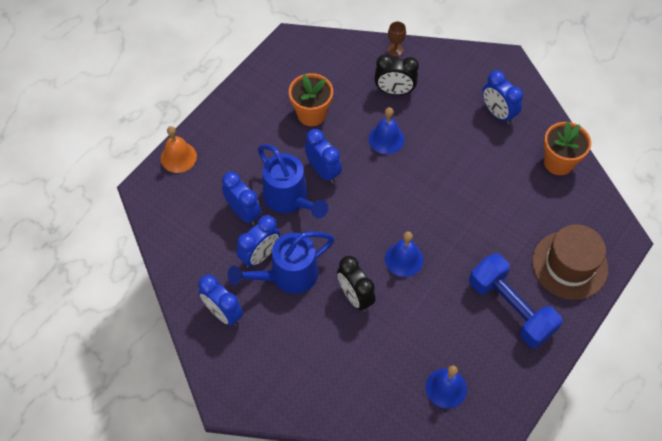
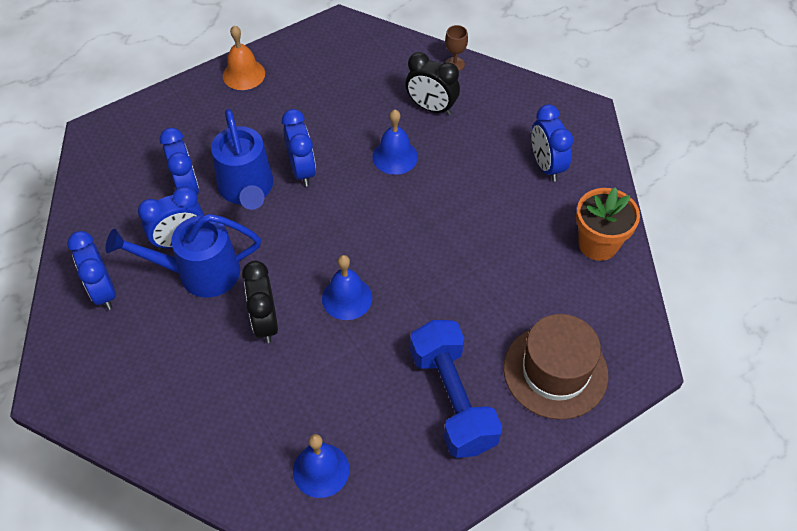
camera: 20 degrees right, 5 degrees down
(178, 157) = (148, 109): orange bell -> orange bell (244, 74)
(311, 114) = (321, 106): orange flower pot -> none

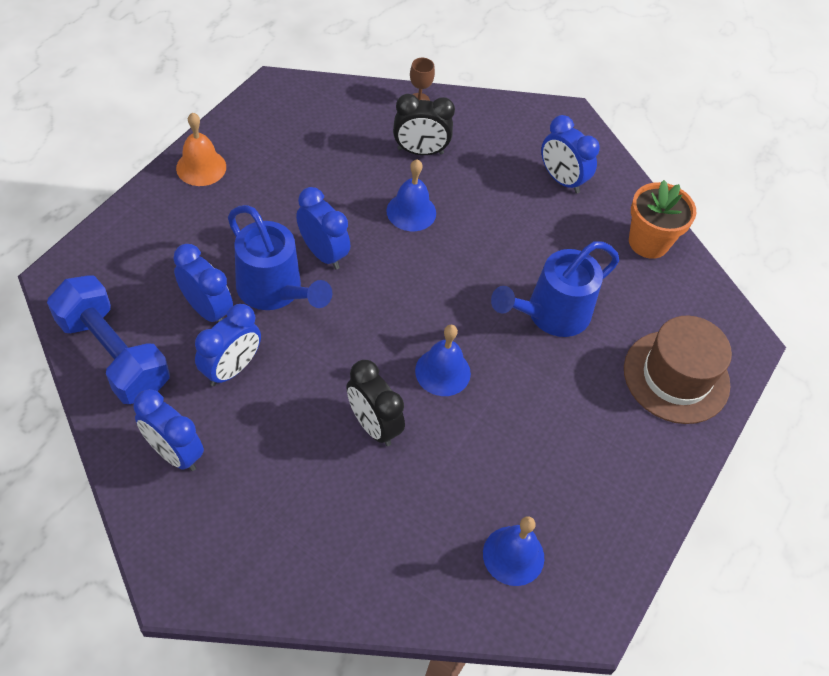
camera: 30 degrees left, 0 degrees up
(198, 273) = (271, 397): blue watering can -> blue watering can (550, 315)
(452, 399) = (599, 437): blue dumbbell -> blue dumbbell (114, 354)

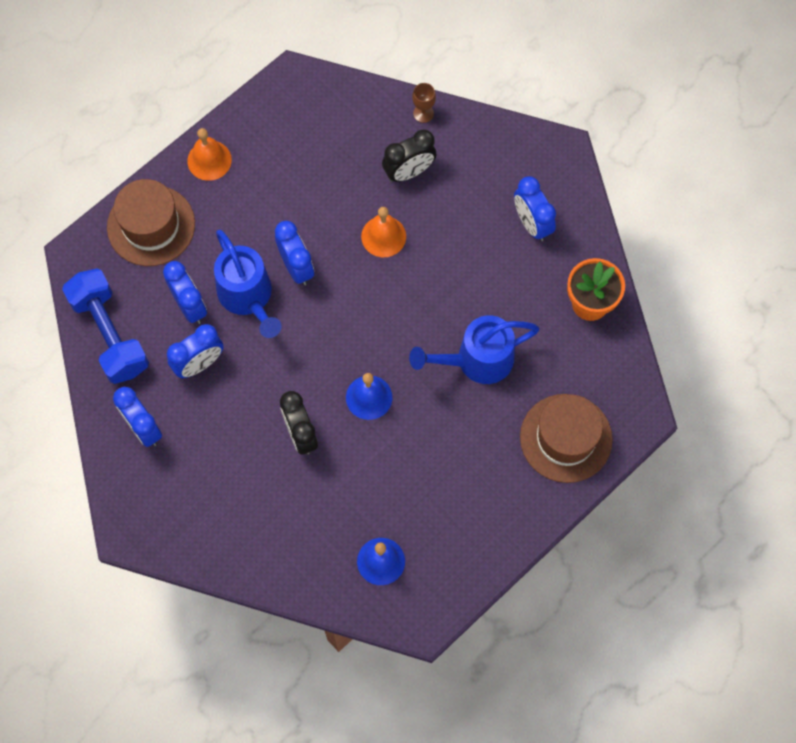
camera: 20 degrees right, 15 degrees up
(145, 236) = (151, 225): none -> brown hat
(411, 212) = (383, 236): blue bell -> orange bell
(420, 151) = (409, 172): black clock -> black clock turned 45 degrees counterclockwise

